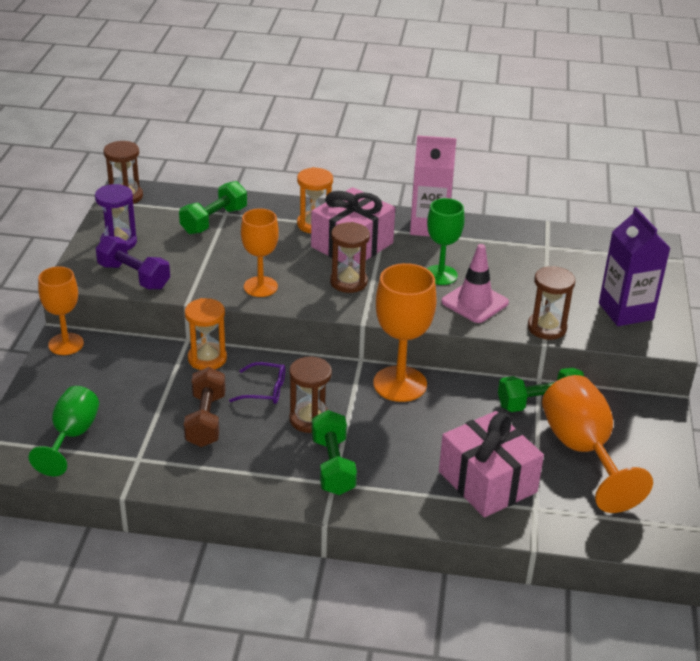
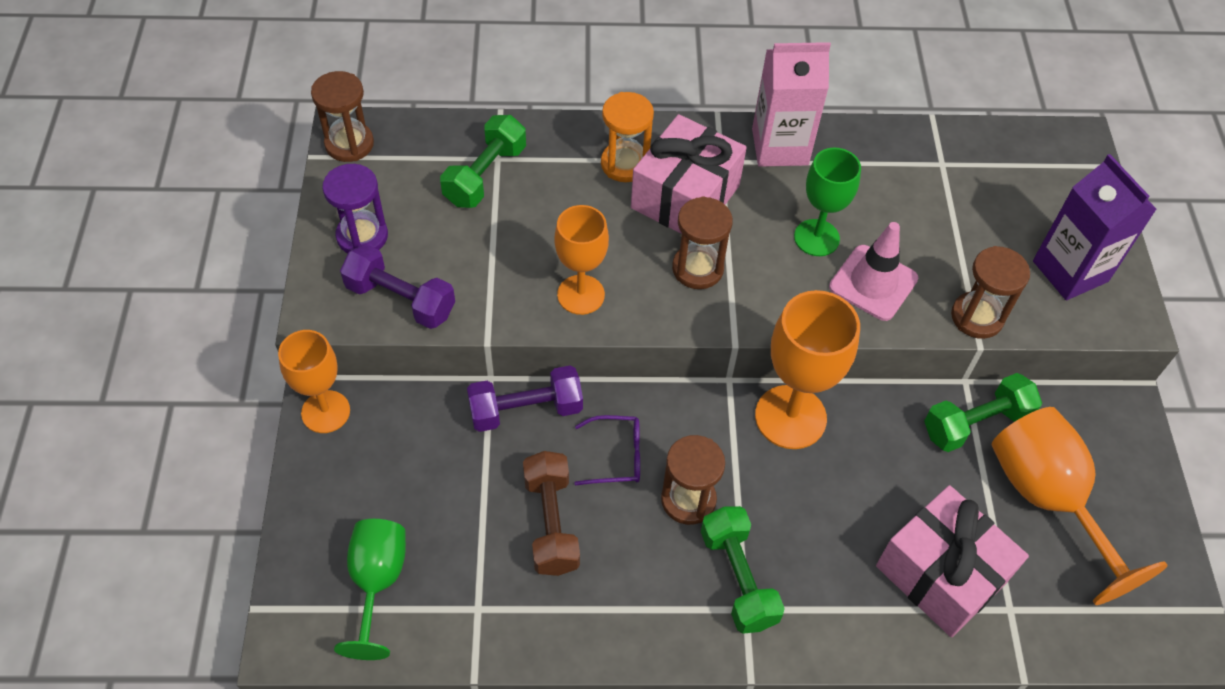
camera: 10 degrees left, 20 degrees up
(207, 359) = (526, 410): orange hourglass -> purple dumbbell

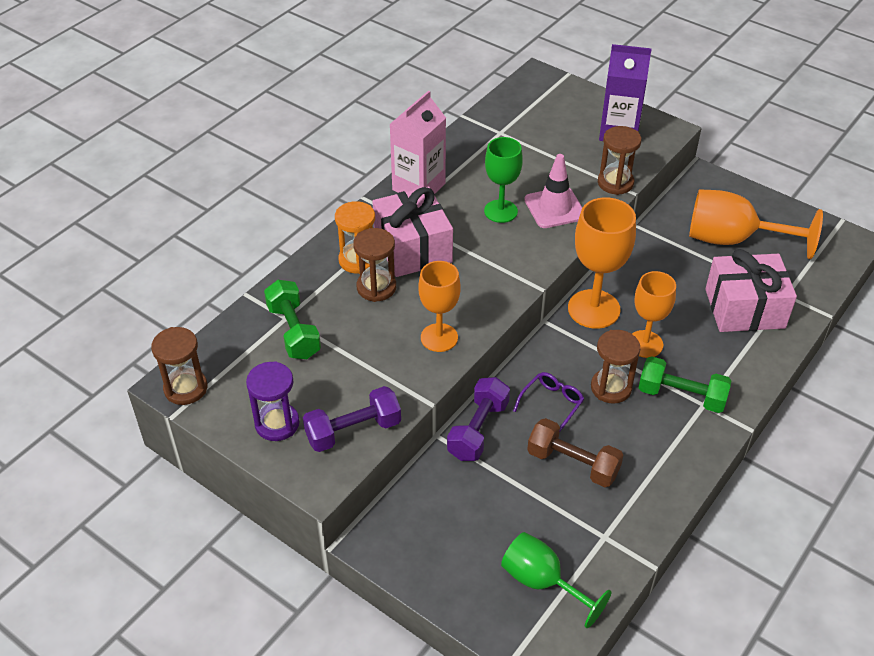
camera: 50 degrees left, 10 degrees down
(325, 412) = (380, 541): orange goblet -> orange goblet (645, 344)
(697, 269) = (472, 274): brown hourglass -> brown hourglass (376, 287)
(976, 423) = (664, 237): green dumbbell -> none

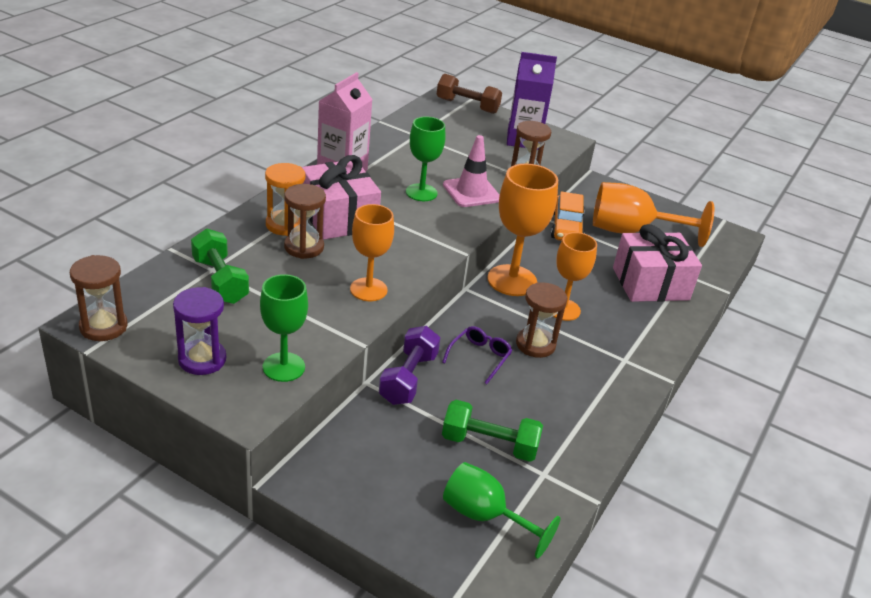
camera: 10 degrees left, 10 degrees down
(353, 431) = (283, 367): purple dumbbell -> green goblet
(573, 463) = (505, 408): brown dumbbell -> brown dumbbell (467, 106)
(660, 237) = (566, 227): none -> orange car
(681, 396) = (603, 352): green dumbbell -> green dumbbell (489, 444)

